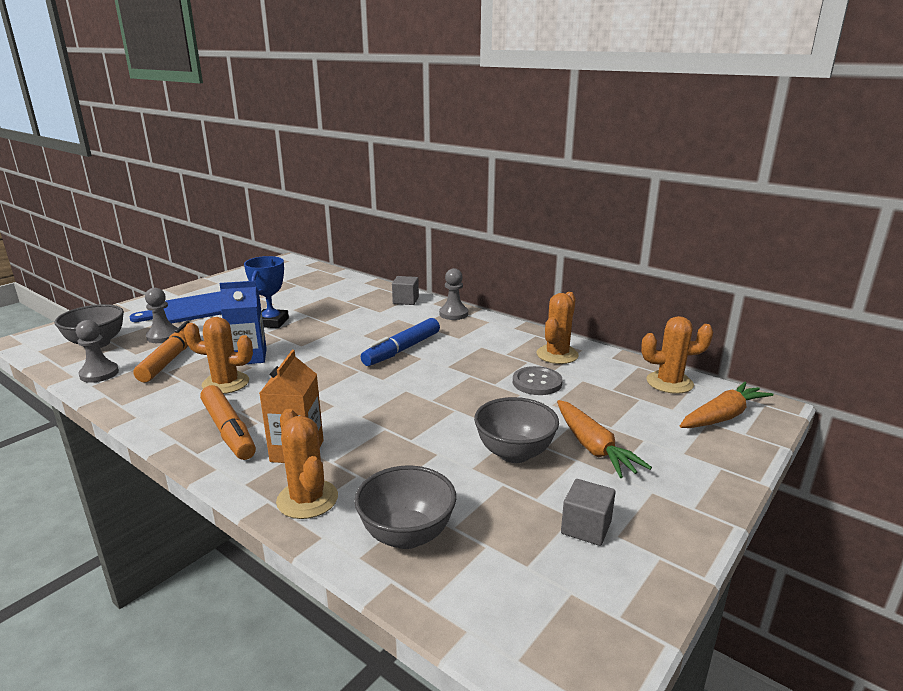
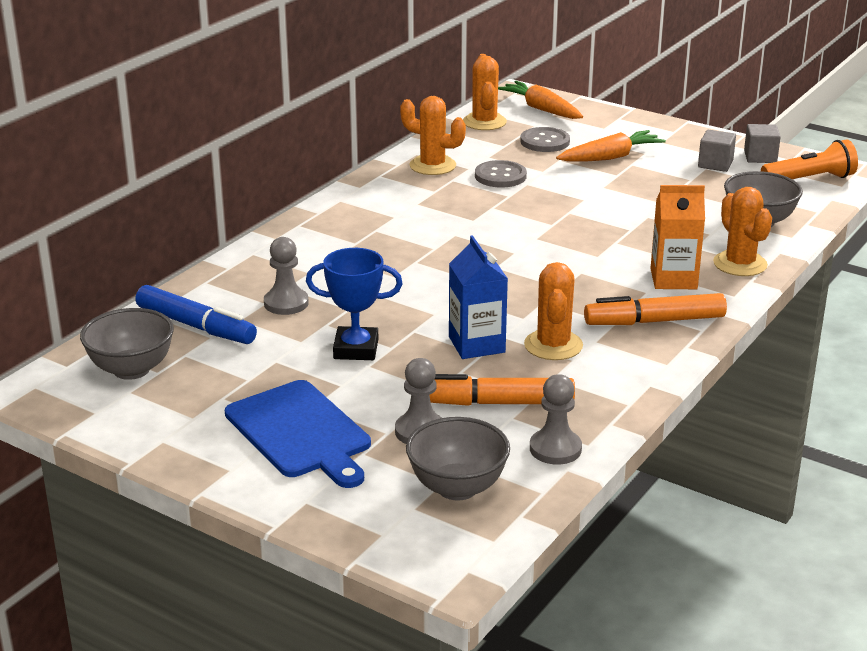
camera: 95 degrees left, 5 degrees up
(228, 431) = (654, 321): orange marker -> orange marker turned 150 degrees counterclockwise
(307, 499) = (740, 264): orange cactus -> orange cactus turned 75 degrees counterclockwise
(402, 350) = (435, 247): blue marker -> blue marker (196, 326)
(405, 300) = (265, 257): grey cube -> grey cube (760, 157)
(453, 314) = (316, 222): grey pawn -> grey pawn (286, 303)
(514, 453) = (633, 186): grey bowl -> grey bowl (131, 369)
(540, 621) = (810, 179): none -> orange flashlight
(627, 411) = (545, 142): none -> grey button

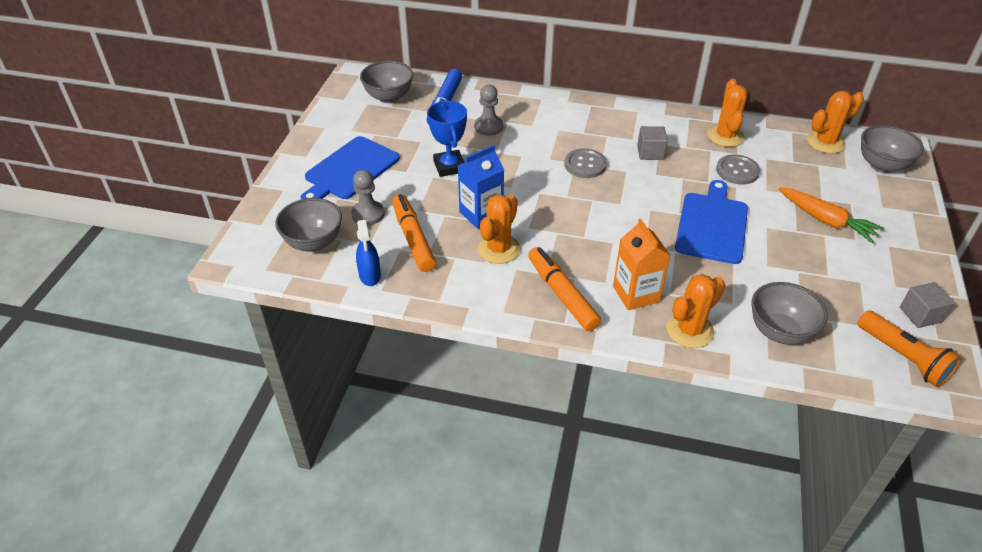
camera: 70 degrees right, 15 degrees up
(541, 109) = (882, 165): orange carrot -> grey bowl
(545, 142) = (820, 180): grey button -> grey button (585, 165)
(553, 345) = (498, 249): orange cactus -> orange cactus turned 45 degrees counterclockwise
(555, 449) = (370, 276): grey pawn -> blue spray bottle
(583, 212) = (712, 225): none -> blue cutting board
(715, 164) = (874, 286): grey cube -> grey cube (650, 153)

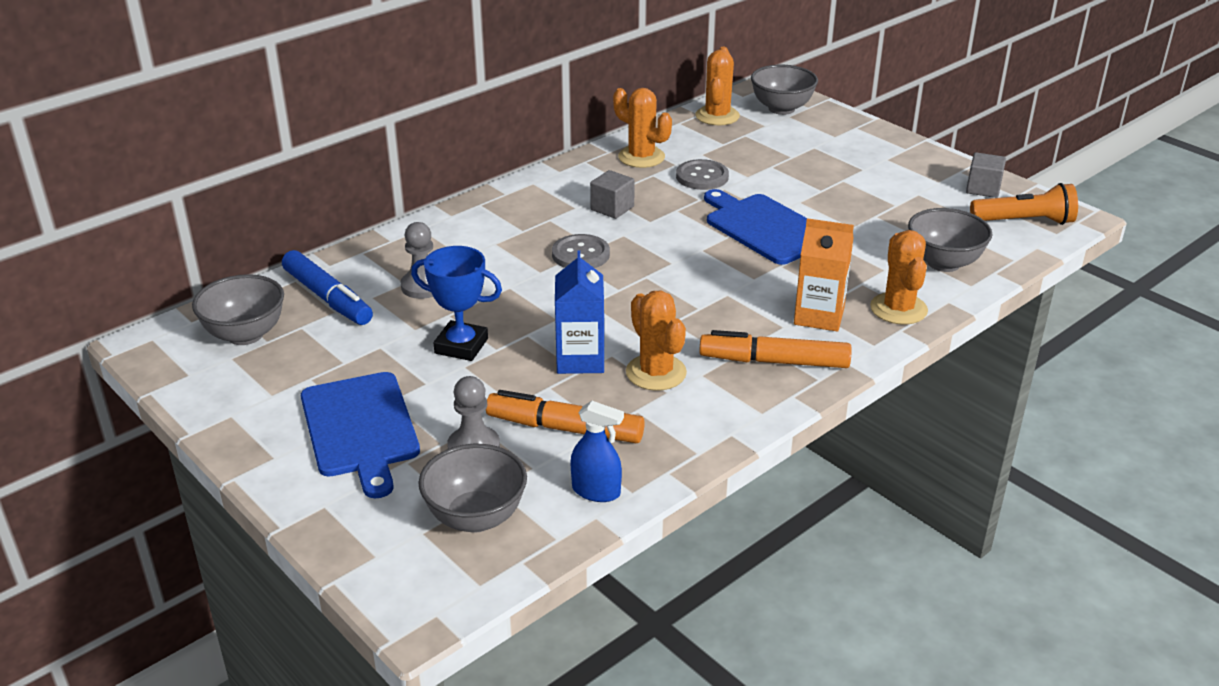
camera: 55 degrees left, 10 degrees down
(826, 221) = (824, 170): orange carrot -> none

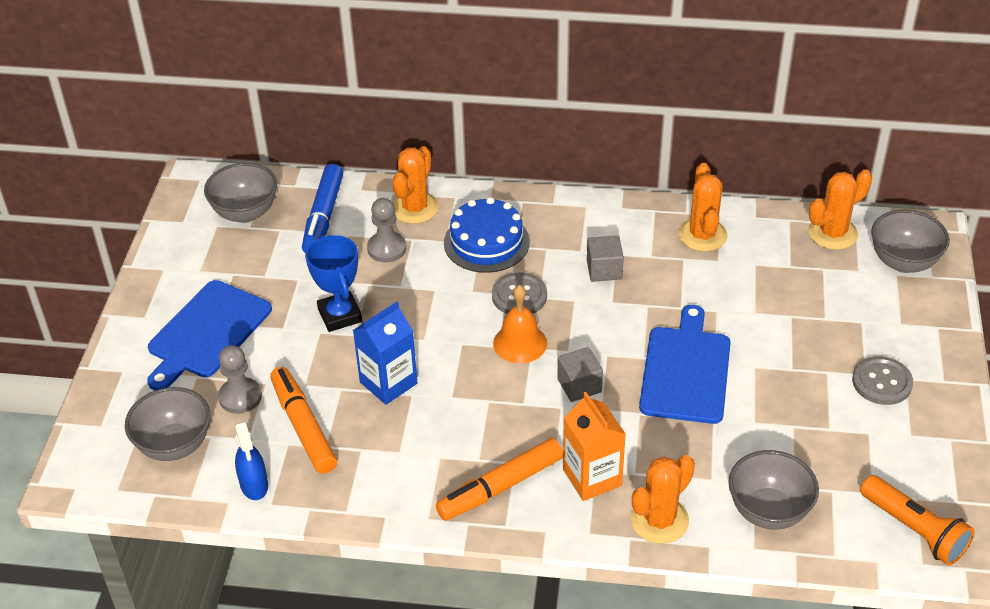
camera: 50 degrees right, 10 degrees up
(497, 240) = (486, 242): none -> blue cake
(632, 278) = (520, 343): none -> orange bell
(656, 373) = (415, 431): orange cactus -> orange cactus (415, 208)
(702, 177) = (718, 287): grey button -> grey button (882, 382)
(774, 361) = (500, 487): orange marker -> orange marker turned 90 degrees counterclockwise
(983, 189) = (938, 471): grey cube -> grey cube (579, 386)

